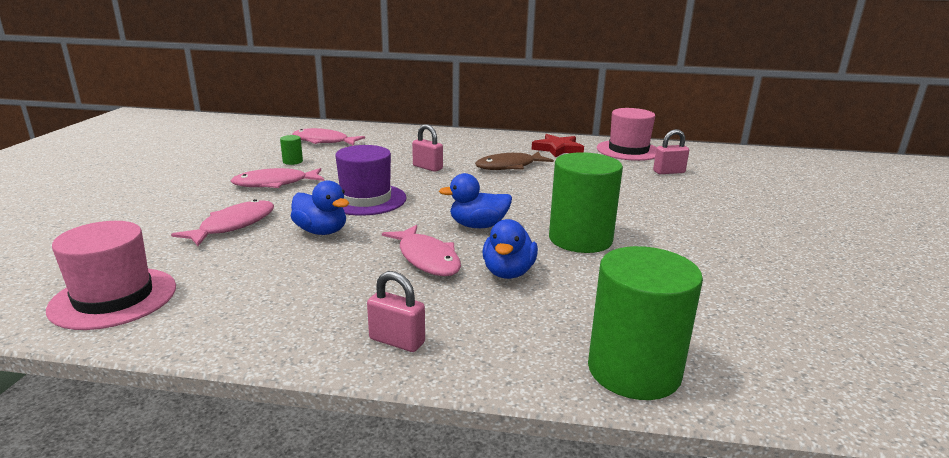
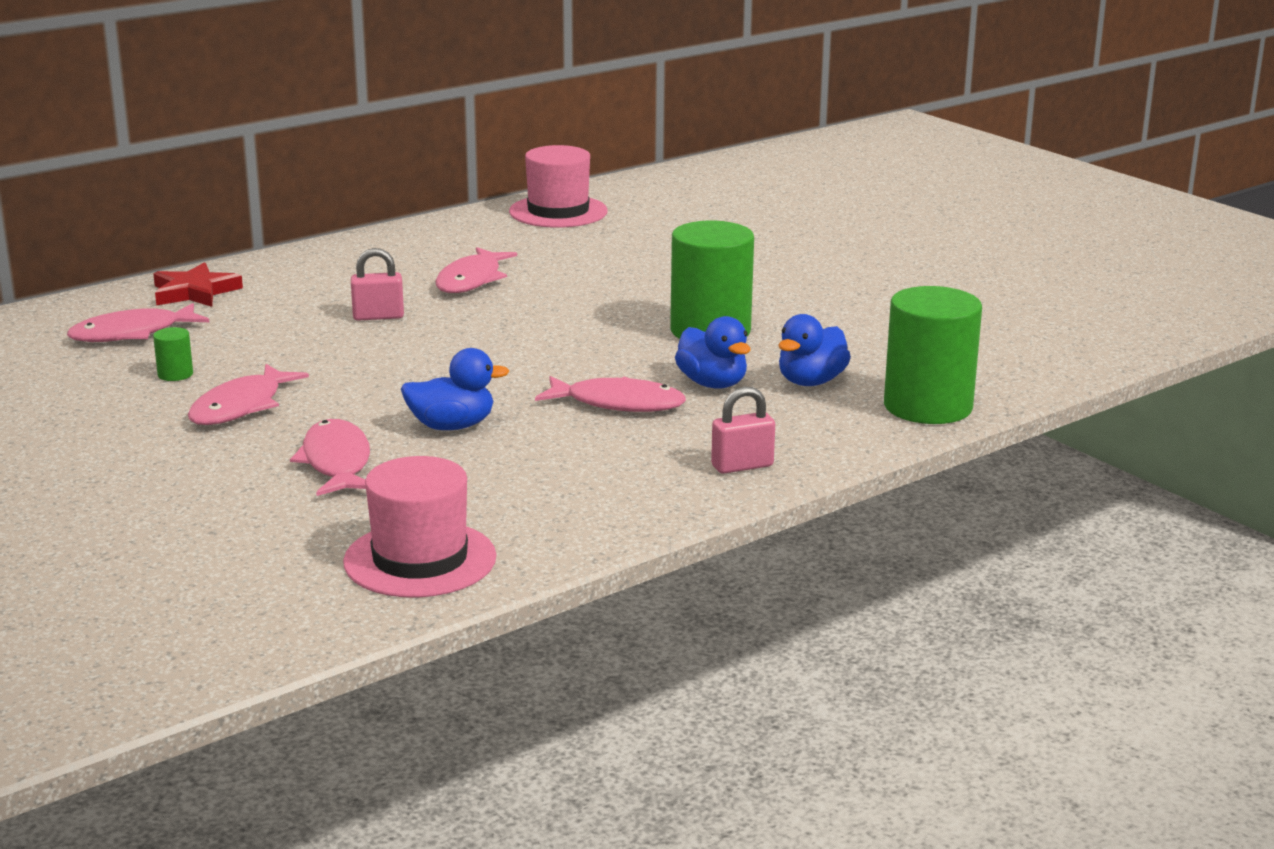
camera: 45 degrees left, 0 degrees up
(365, 199) = (407, 379): purple hat -> none
(478, 226) = (593, 356): blue duck -> blue duck (811, 382)
(509, 166) = (471, 280): brown fish -> pink fish
(557, 149) = (475, 237): red star -> red star (194, 292)
(669, 172) = (652, 226): pink padlock -> none

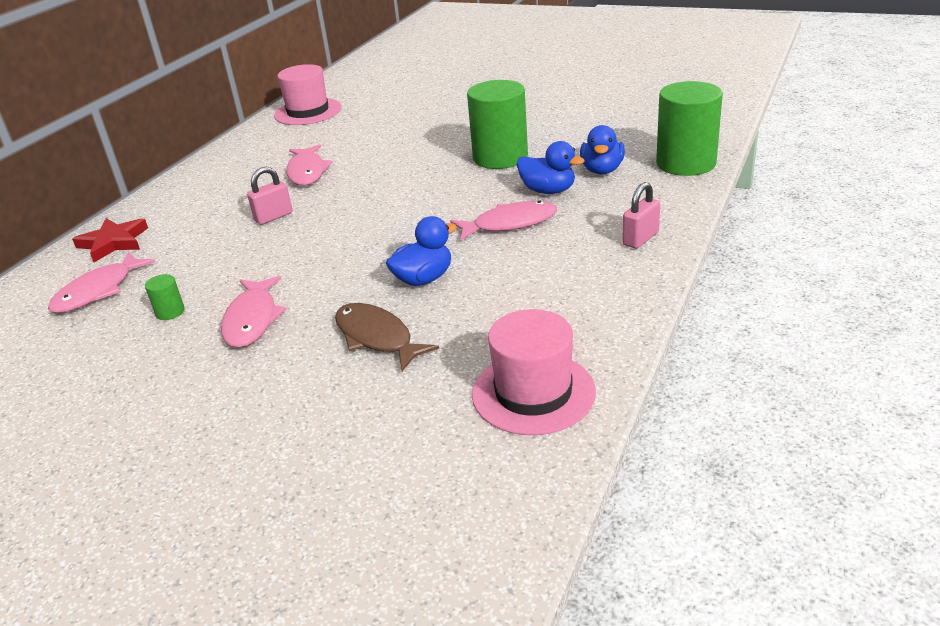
camera: 25 degrees left, 10 degrees up
(336, 462) = (377, 337): pink fish -> brown fish

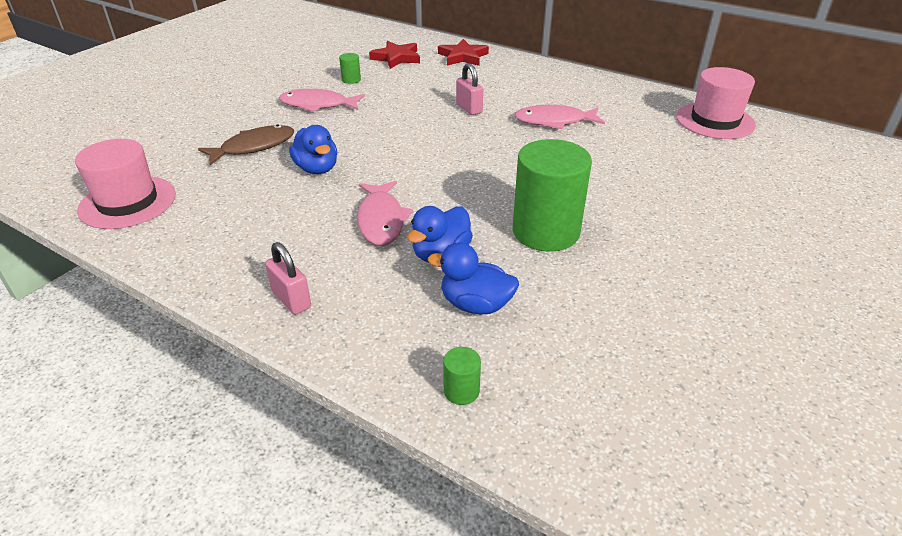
camera: 95 degrees right, 5 degrees up
(98, 291) = (396, 58): pink fish -> red star
(686, 163) = (461, 391): green cylinder -> green cylinder, size x0.41

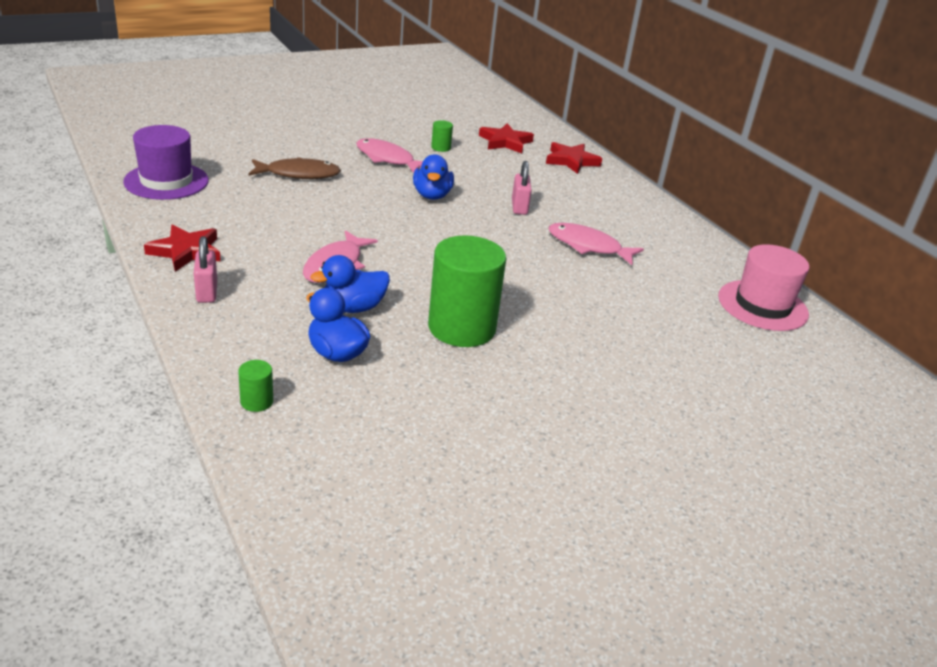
camera: 25 degrees right, 5 degrees down
(127, 202) = (166, 181): pink hat -> purple hat
(225, 267) = (186, 251): none -> red star
(317, 169) = (329, 208): blue duck -> blue duck (432, 195)

